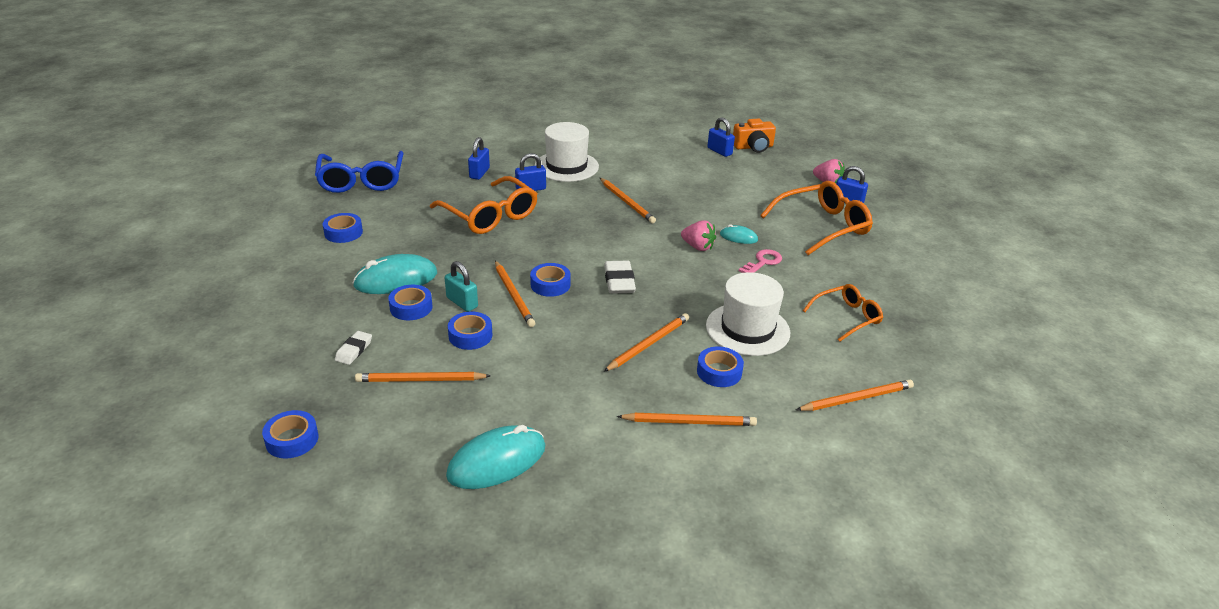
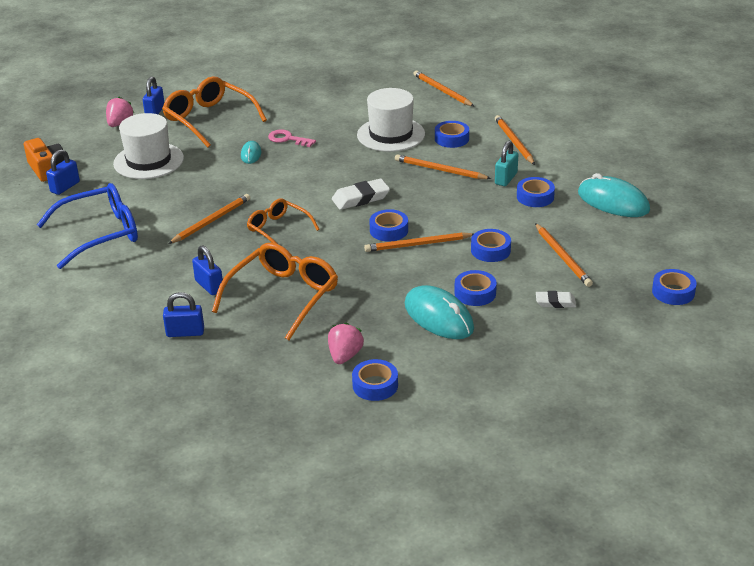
camera: 105 degrees left, 0 degrees up
(361, 181) = (247, 420): blue glasses -> blue glasses (101, 233)
(462, 302) = (448, 268): turquoise padlock -> turquoise padlock (506, 178)
(513, 295) = (418, 244): orange pencil -> orange pencil turned 150 degrees counterclockwise
(549, 398) = (535, 197): none -> blue tape
(566, 166) = (141, 275): white hat -> white hat (148, 161)
(698, 247) = (279, 171): pink strawberry -> pink strawberry (345, 356)
(847, 317) = (347, 100): orange glasses -> orange glasses (278, 229)

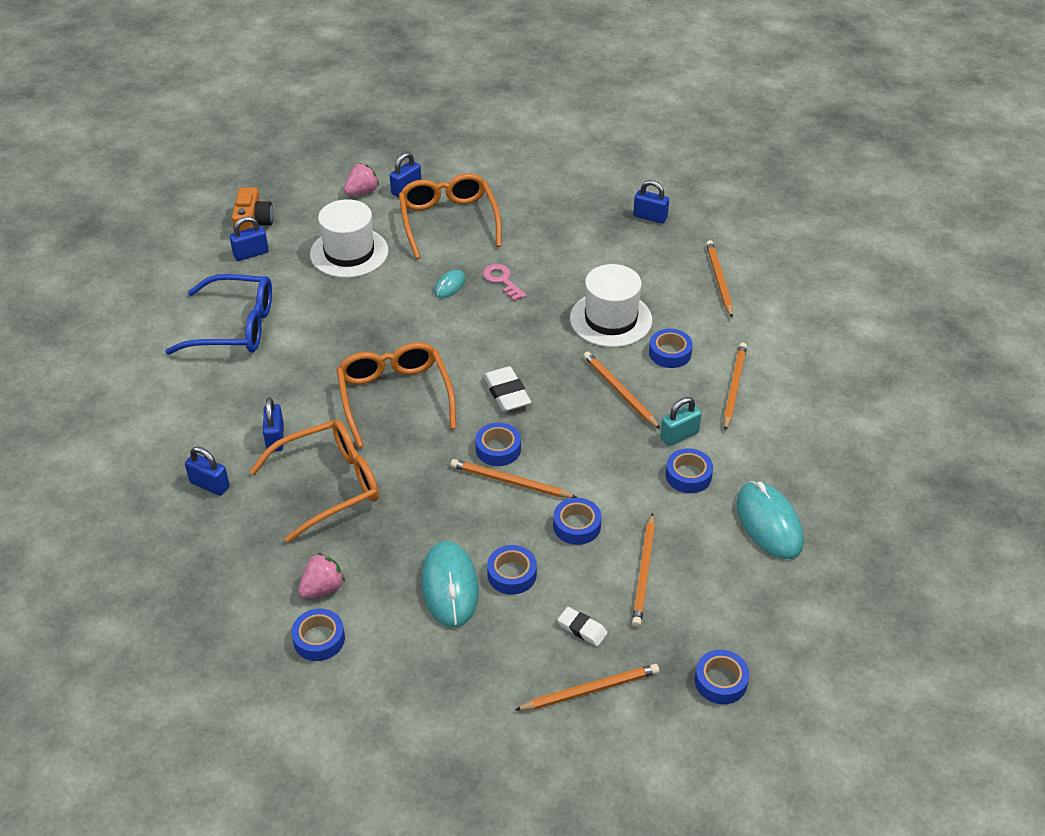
camera: 30 degrees right, 10 degrees up
(211, 221) = (342, 357): orange pencil -> orange pencil (589, 690)
(278, 229) = (394, 396): orange glasses -> orange glasses, size x1.64
(357, 73) = (650, 217): none -> blue padlock
(360, 198) = (506, 393): white eraser -> white eraser turned 60 degrees clockwise

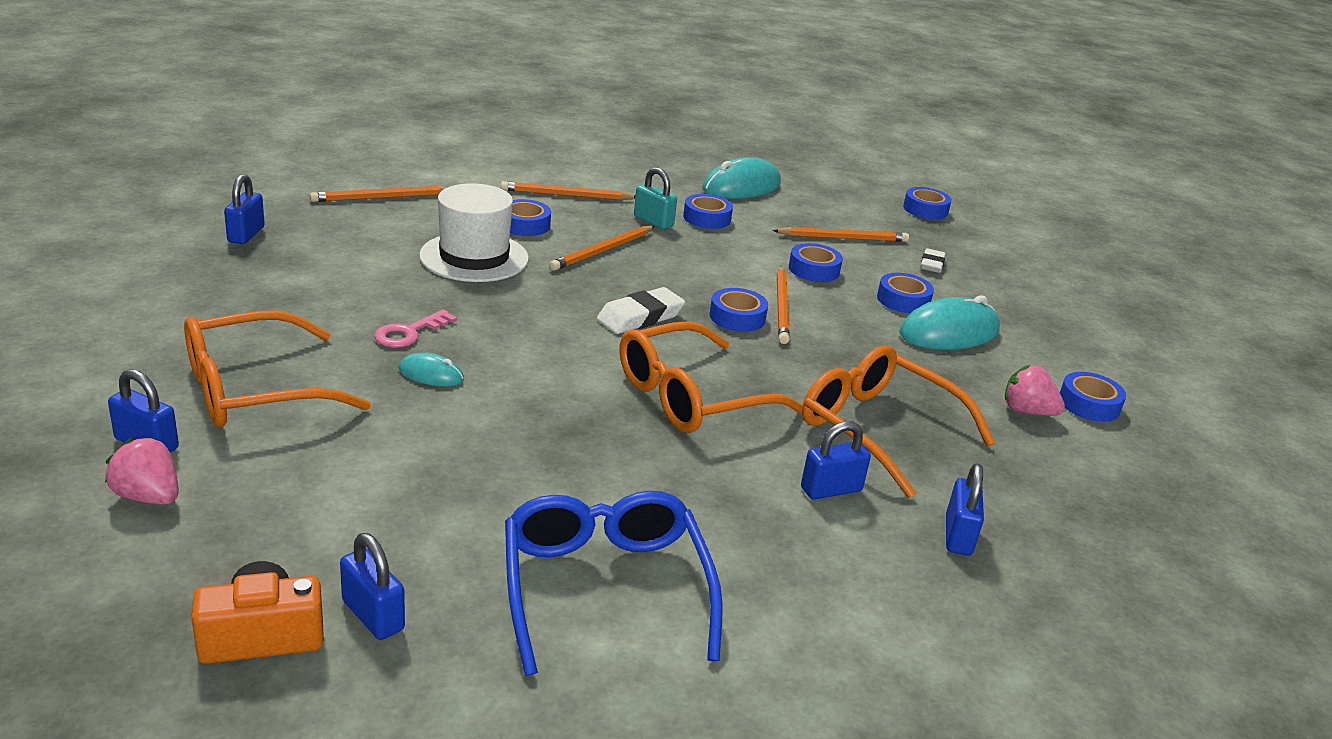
camera: 110 degrees left, 15 degrees down
(349, 252) = (355, 484): white hat -> none
(589, 690) = (990, 260): orange pencil -> none

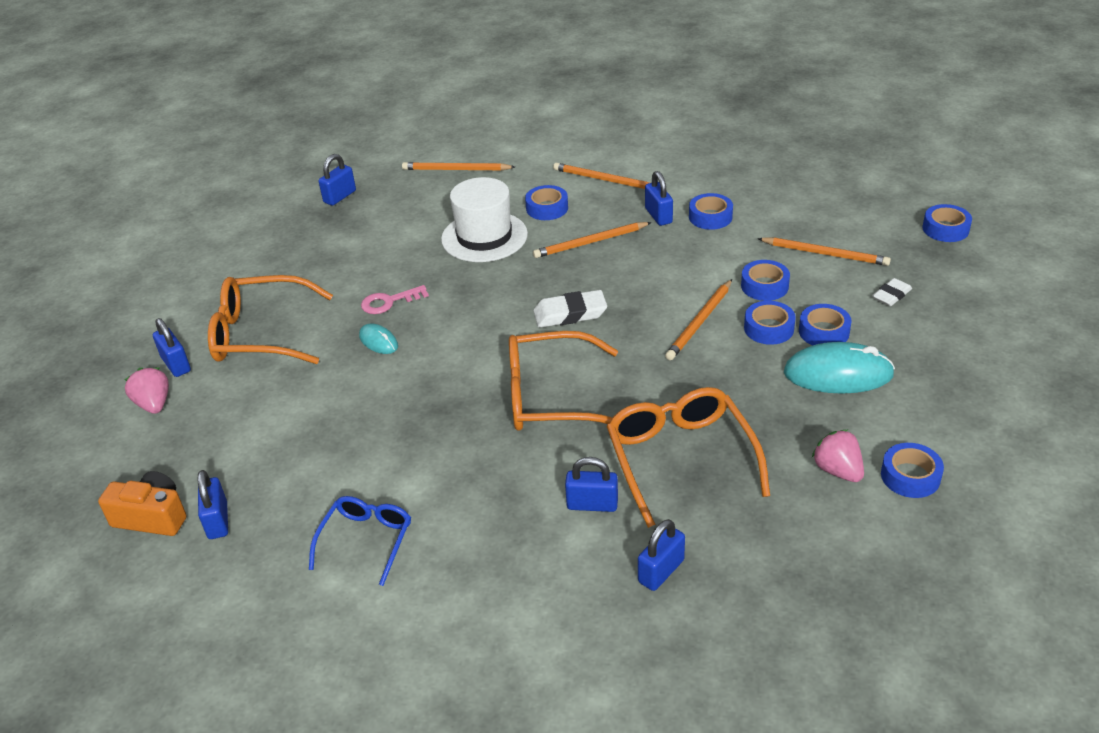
camera: 35 degrees right, 10 degrees up
(604, 586) = (366, 540): blue glasses -> blue glasses, size x0.61
(653, 221) = (658, 216): turquoise padlock -> blue padlock
(737, 317) = (651, 326): blue tape -> blue tape (768, 328)
(741, 187) = (773, 184): turquoise mouse -> none

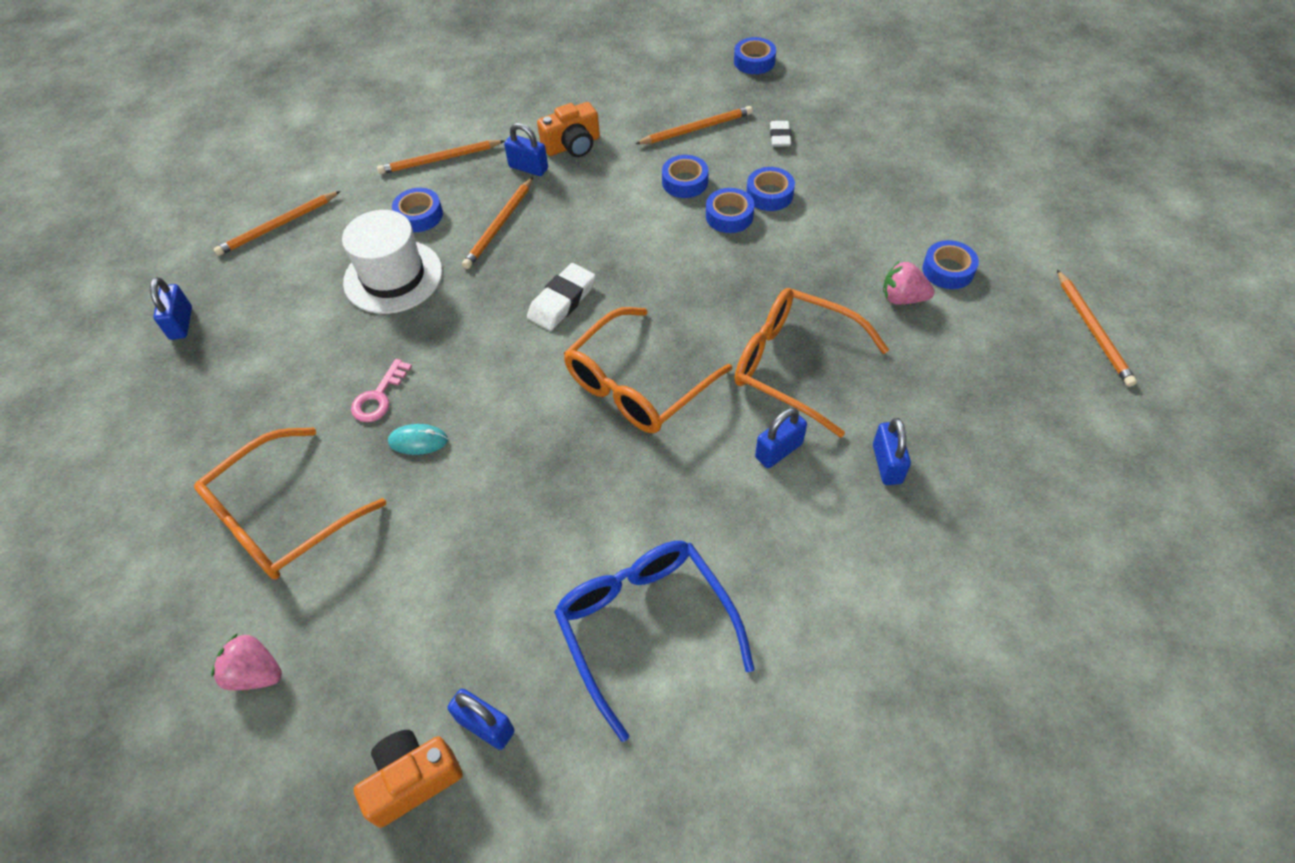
camera: 45 degrees left, 15 degrees up
(176, 364) = (224, 615): blue padlock -> none
(366, 540) = (644, 625): blue glasses -> blue glasses, size x1.64
(700, 322) = (673, 242): orange pencil -> orange pencil (1092, 330)
(710, 217) = (572, 145): blue tape -> orange camera
(838, 374) = (817, 222): turquoise mouse -> none

